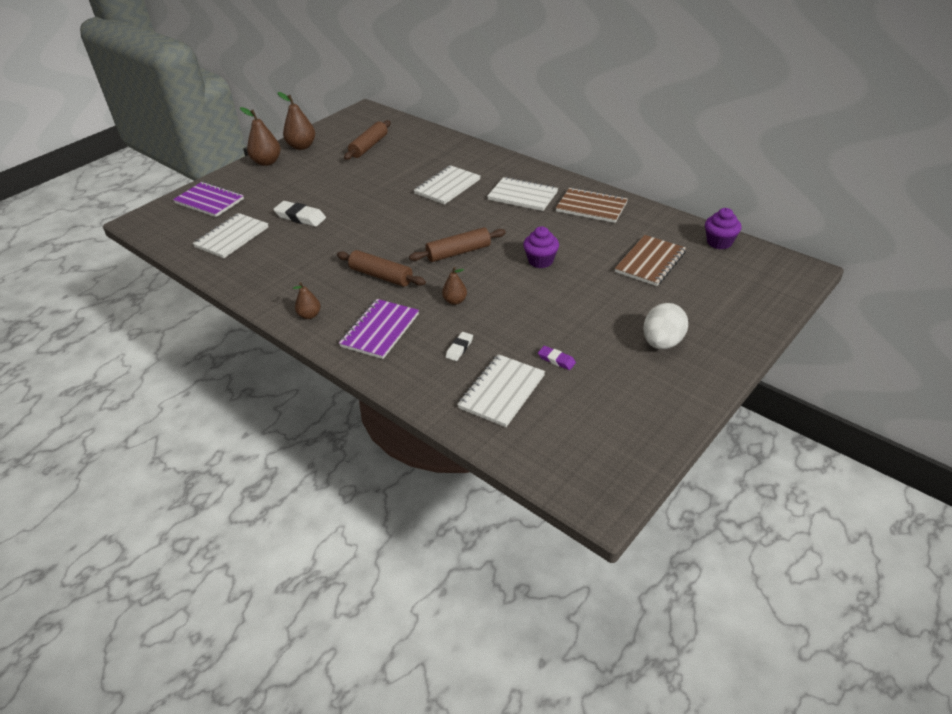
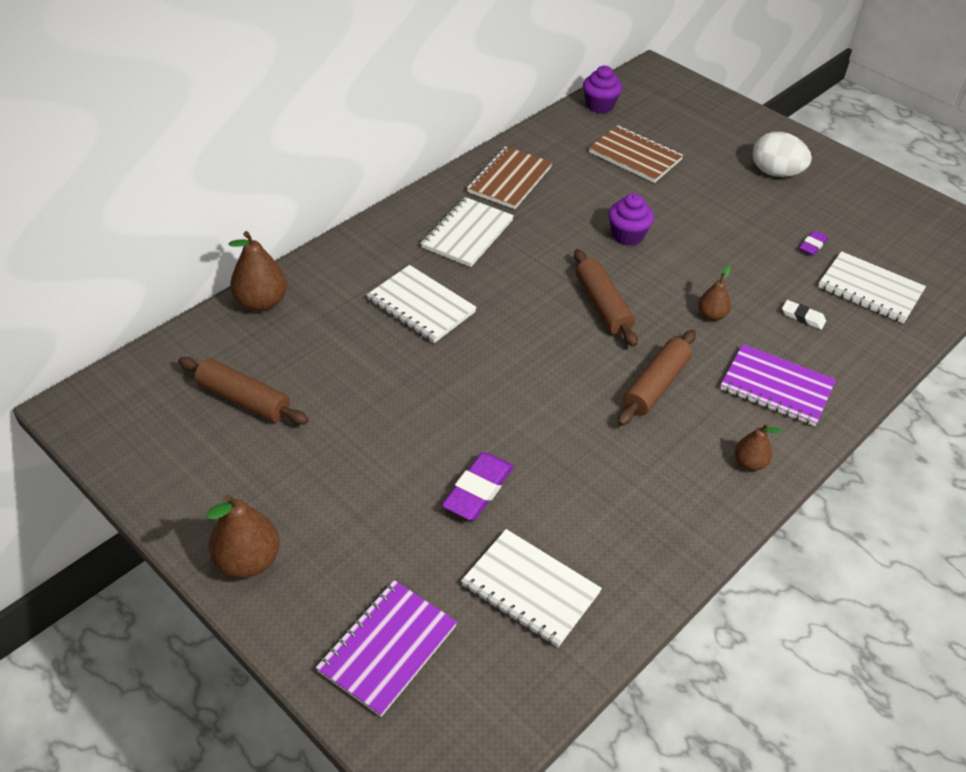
camera: 90 degrees left, 5 degrees up
(300, 217) = (478, 490): white eraser -> purple eraser
(302, 146) = (200, 504): brown pear -> brown pear (261, 302)

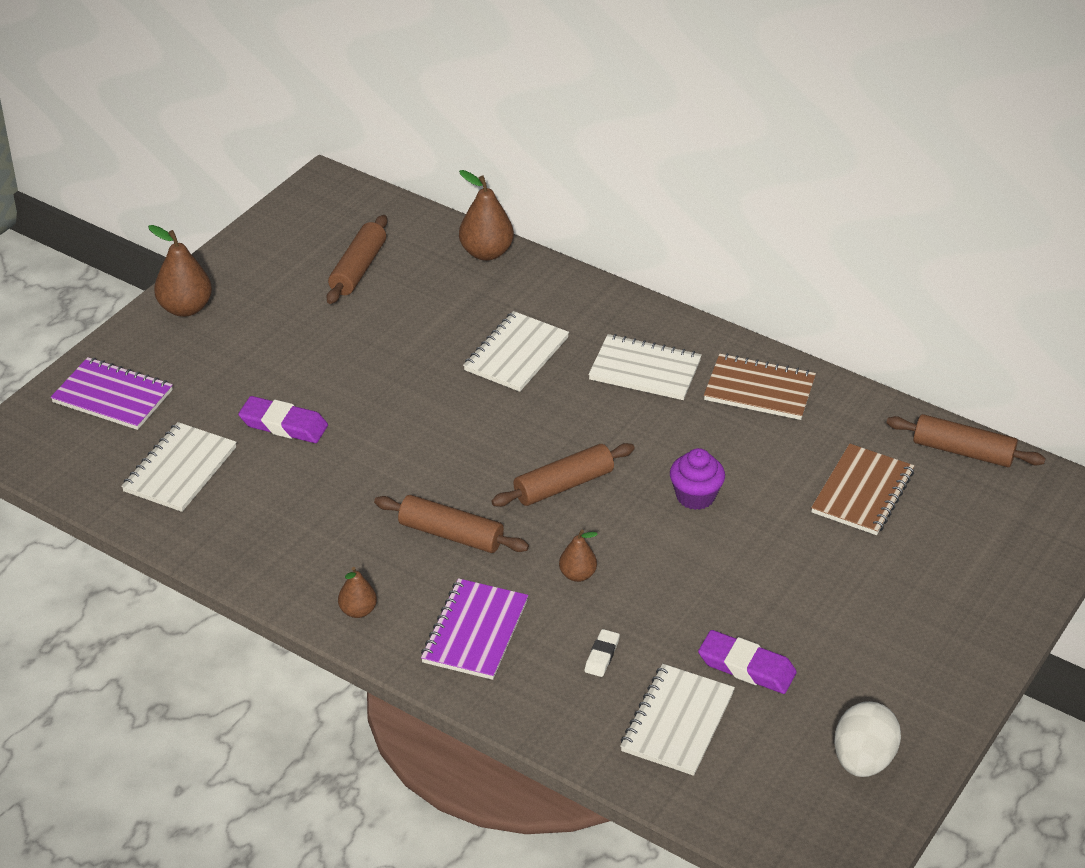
camera: 80 degrees right, 5 degrees down
(600, 105) = (963, 451): purple cupcake -> brown rolling pin
(776, 173) = (893, 631): white egg -> white egg (863, 760)
(812, 245) = (746, 667): purple eraser -> purple eraser, size x1.77

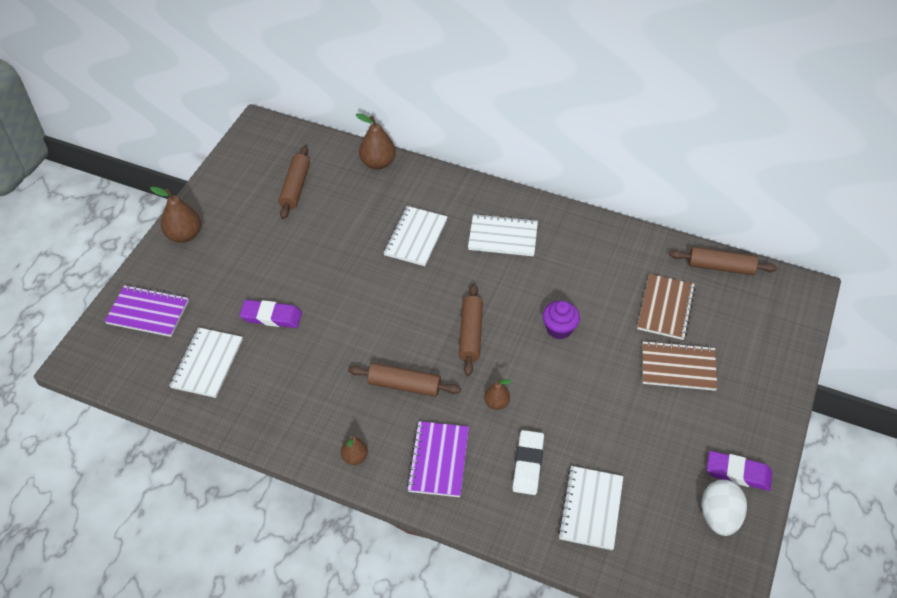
camera: 10 degrees left, 10 degrees up
(563, 485) = (470, 334): brown rolling pin -> brown rolling pin turned 45 degrees counterclockwise
(602, 656) = (528, 464): white eraser -> white eraser, size x1.77
(746, 667) = (625, 456): purple eraser -> purple eraser (738, 473)
(759, 389) = (580, 240): brown notebook -> brown notebook (678, 367)

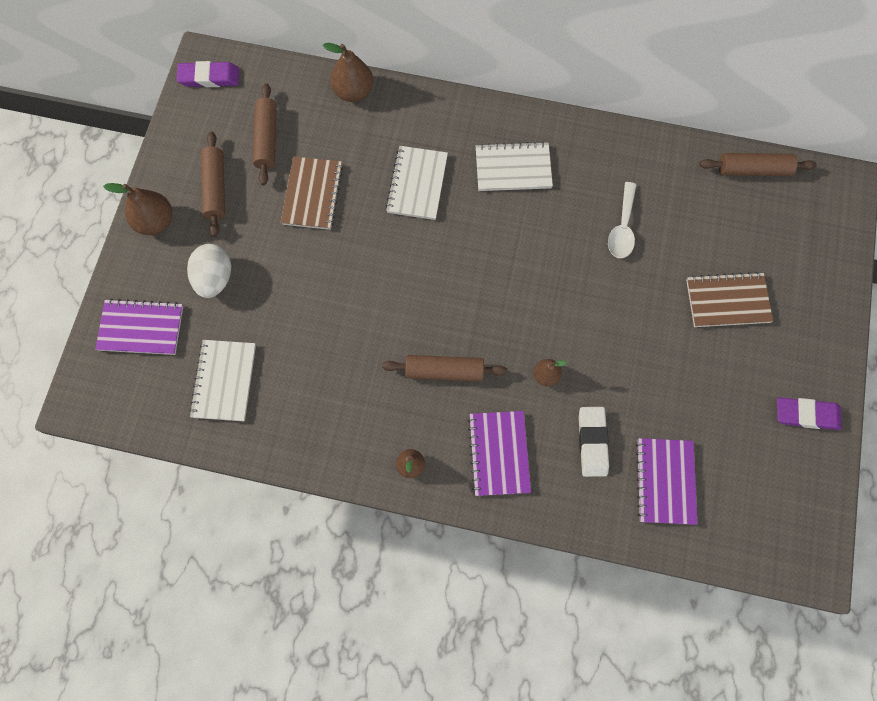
camera: 10 degrees left, 20 degrees up
(271, 316) = (280, 311): purple eraser -> purple eraser (209, 77)
(470, 334) = (502, 297): brown rolling pin -> brown rolling pin (215, 188)
(559, 329) = (595, 275): purple cupcake -> none
(590, 509) = (665, 481): white notebook -> purple notebook
(591, 295) = (622, 228): none -> white spoon
(665, 308) = (703, 231): brown notebook -> brown notebook (312, 194)
(719, 517) = (794, 467): white egg -> white egg (214, 278)

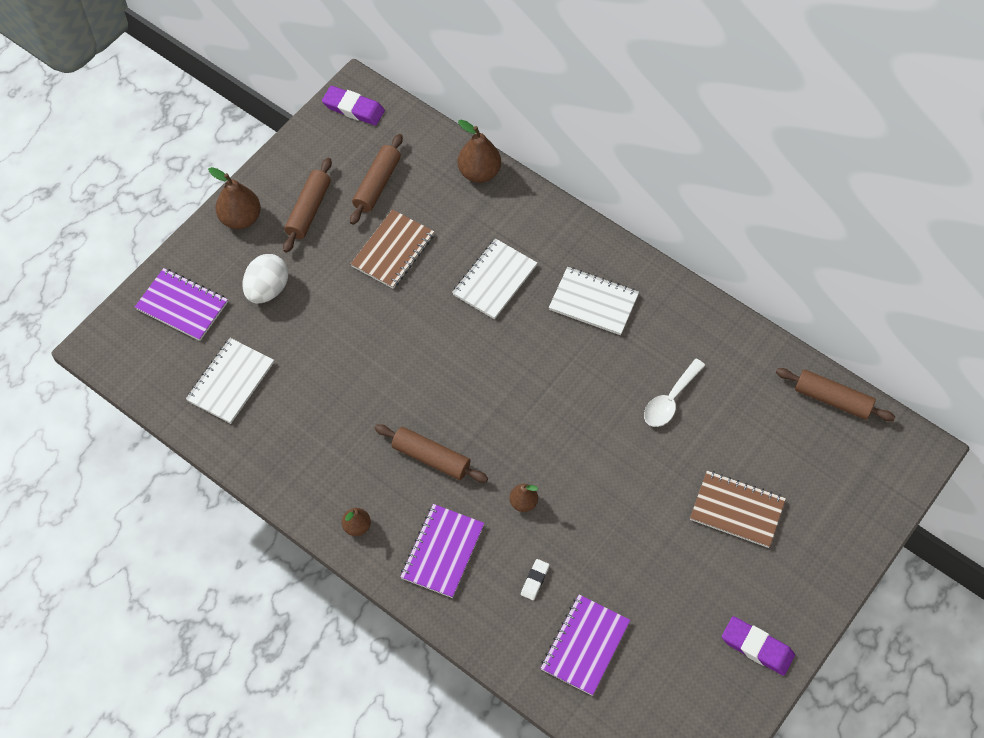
camera: 25 degrees right, 10 degrees down
(592, 442) = (535, 580): white eraser -> white eraser, size x0.57

